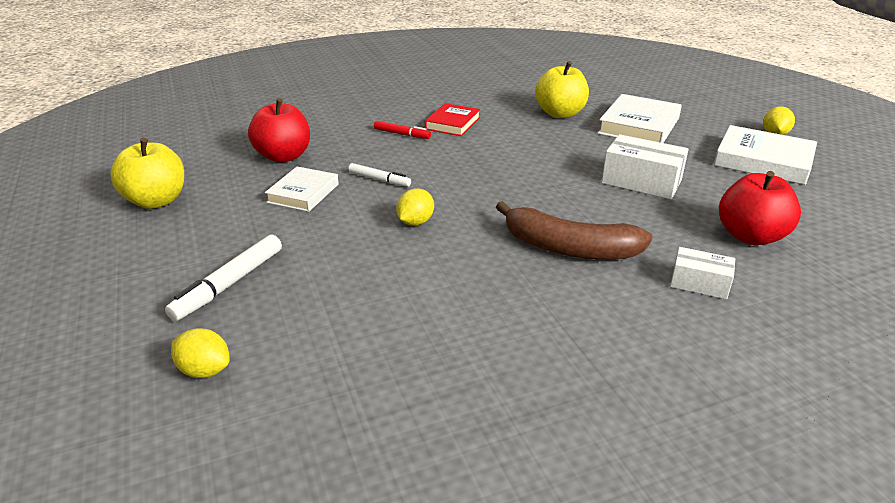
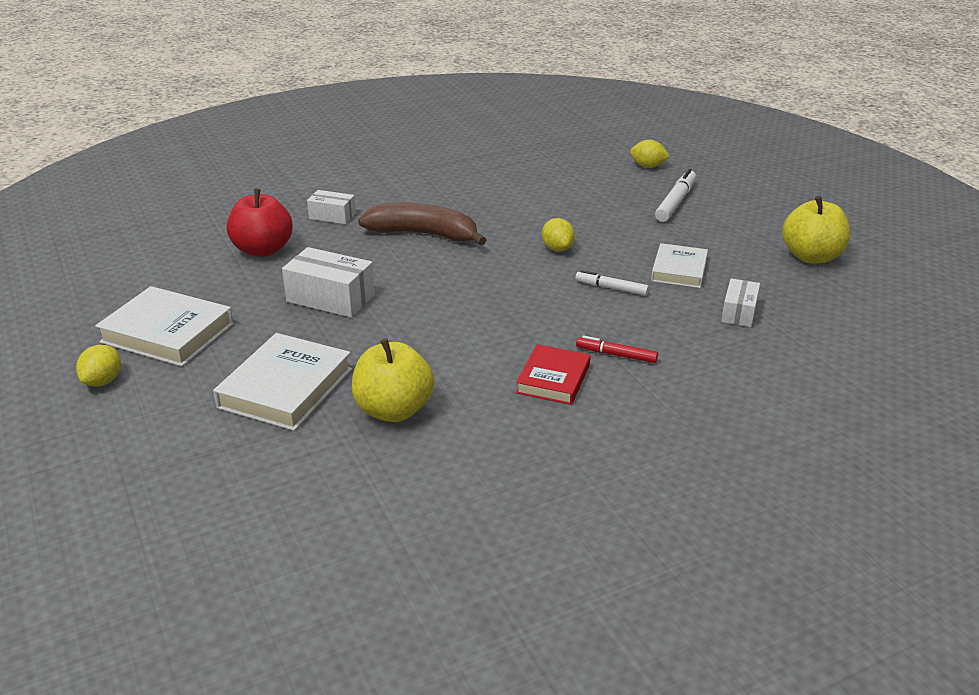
camera: 175 degrees right, 0 degrees up
(283, 156) = (739, 312): red apple -> white box
(415, 222) = (557, 248): yellow lemon -> yellow lemon turned 45 degrees counterclockwise

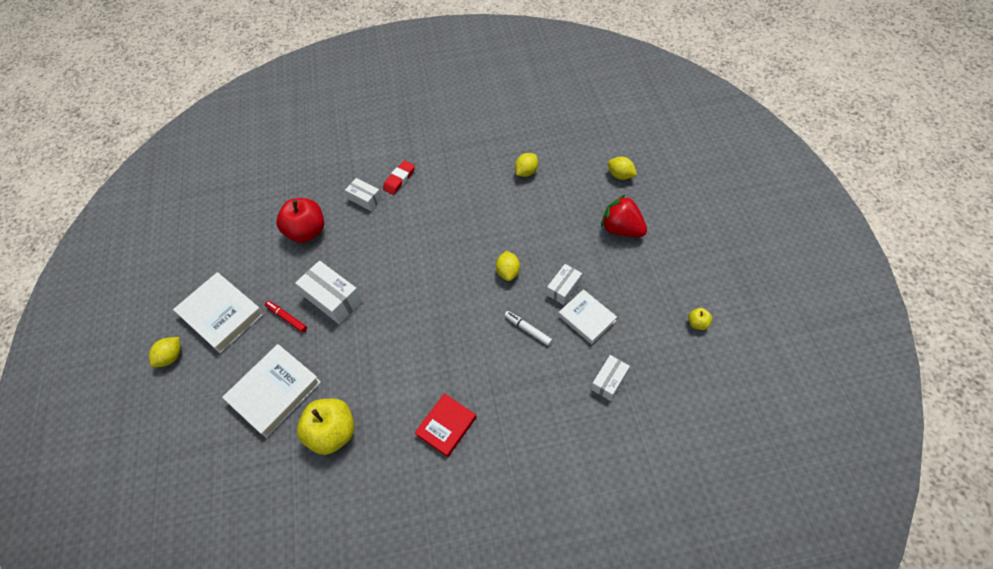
camera: 20 degrees right, 25 degrees up
(371, 197) = (399, 179): none -> red eraser
(424, 234) = (420, 234): brown banana -> none
(533, 175) = (526, 172): none -> yellow lemon
(616, 355) = (499, 409): red marker -> red marker (287, 318)
(635, 252) = (563, 288): none -> white box
(675, 202) = (621, 229): white marker -> red strawberry
(679, 270) = (587, 318): white book -> white book turned 75 degrees counterclockwise
(811, 257) = (697, 323): yellow apple -> yellow apple, size x0.44

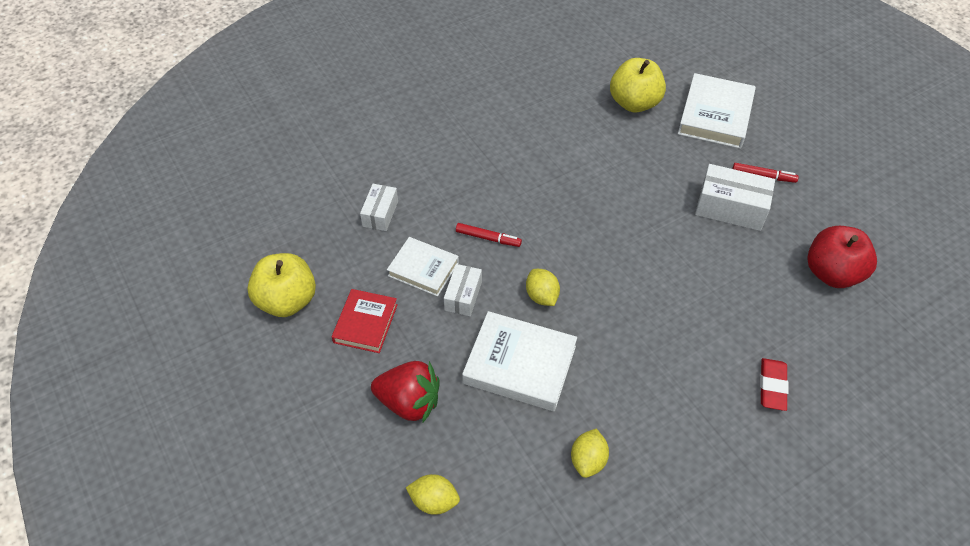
camera: 155 degrees right, 5 degrees down
(171, 357) = (844, 113): yellow lemon -> none
(221, 314) = (836, 160): white book -> white book (519, 365)
(365, 199) = (796, 340): white box -> none
(446, 426) = (531, 135): red book -> red book (365, 323)
(528, 330) = (488, 238): white marker -> red marker
(697, 323) = (287, 300): yellow apple -> yellow apple, size x2.25

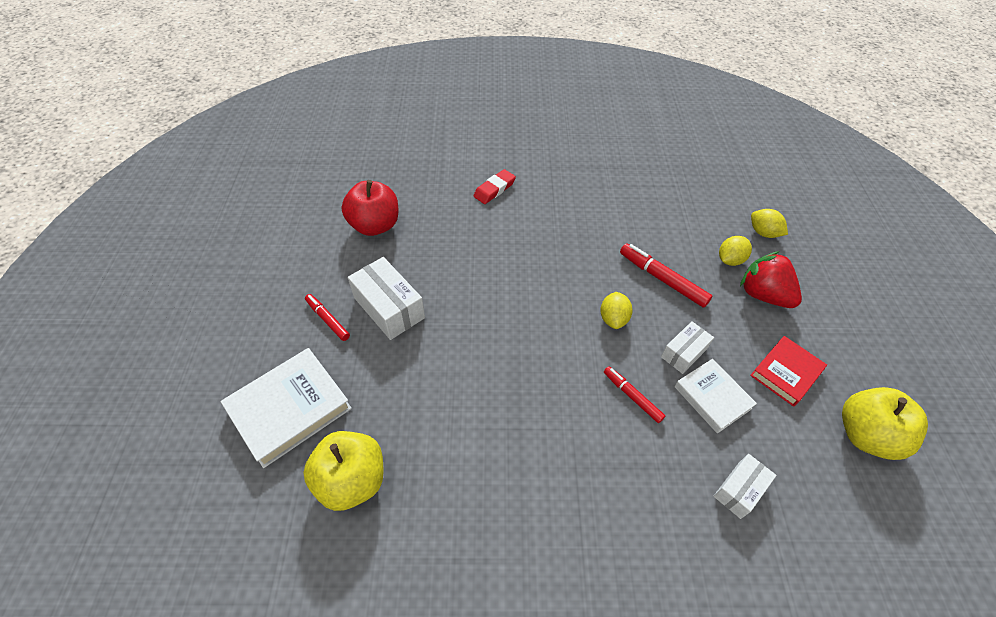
camera: 150 degrees left, 0 degrees up
(519, 365) = (662, 279): white book -> red marker
(588, 460) = (647, 208): yellow lemon -> yellow lemon (730, 260)

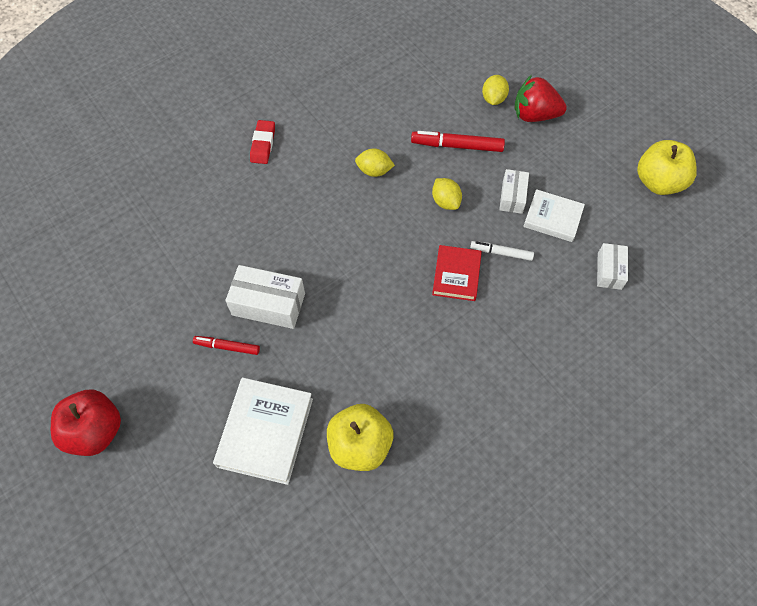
camera: 35 degrees left, 10 degrees up
(375, 225) = (188, 242): red apple -> red apple (95, 431)
(632, 396) = (501, 253): red marker -> white marker
(763, 233) = (501, 59): yellow lemon -> yellow lemon (374, 171)
(786, 373) = (586, 168): red book -> red book (456, 275)

